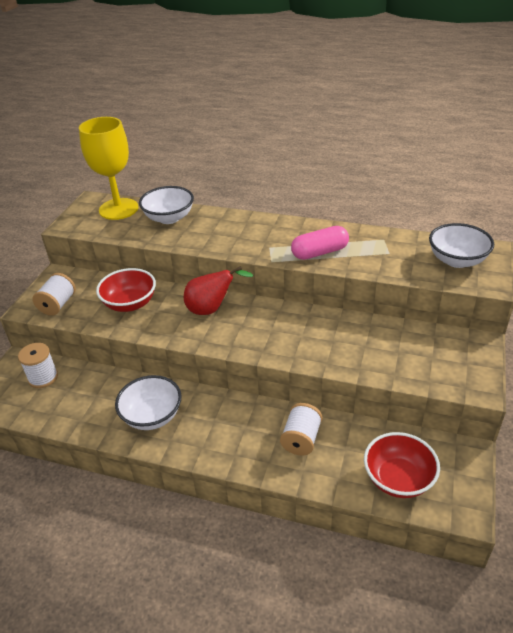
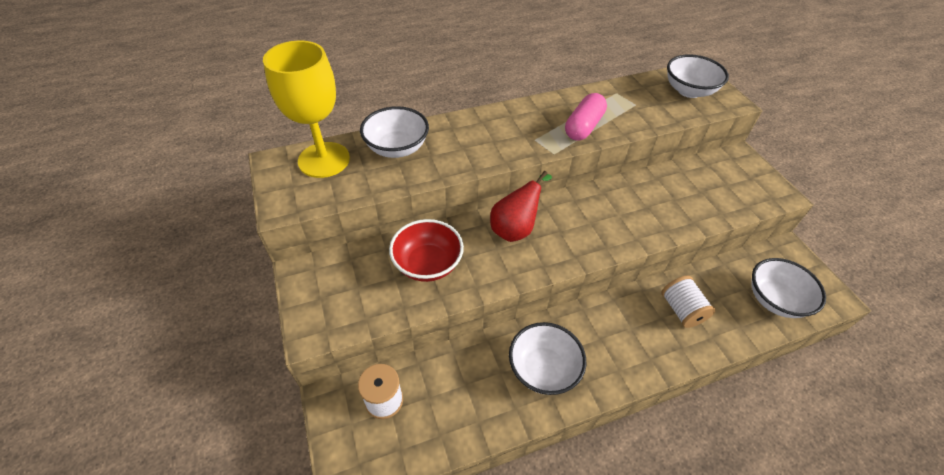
camera: 40 degrees left, 10 degrees up
(58, 305) = (345, 308): white spool -> none
(398, 479) = (775, 300): red bowl -> white bowl

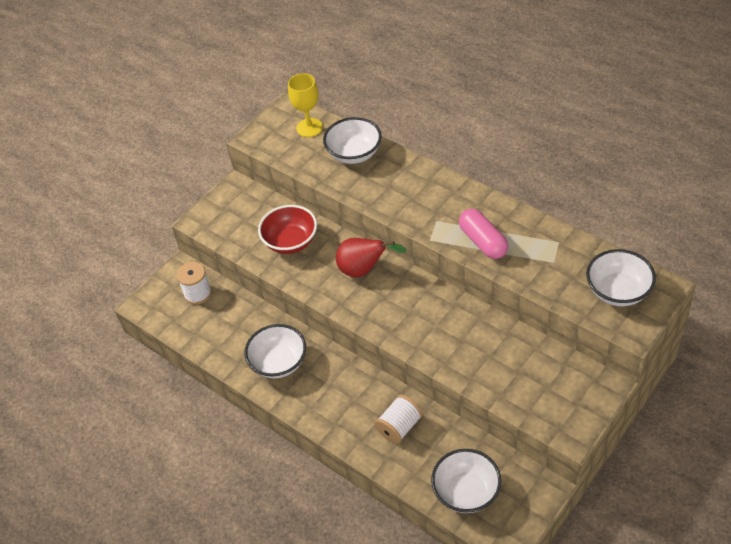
camera: 65 degrees right, 0 degrees up
(324, 160) = (309, 127): yellow goblet -> yellow goblet, size x0.63
(583, 126) = (483, 242): pink capsule -> pink capsule turned 60 degrees clockwise

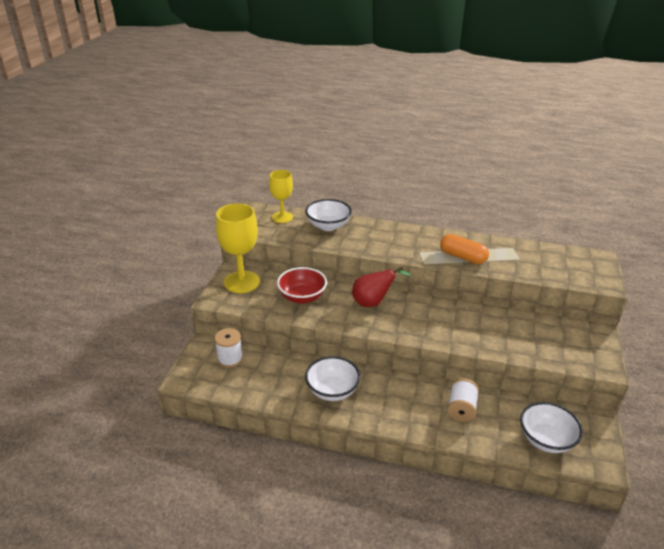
camera: 30 degrees left, 15 degrees down
(238, 203) = (241, 282): none -> yellow goblet
(483, 242) = (462, 257): pink capsule -> orange capsule
(618, 291) = (575, 265): white bowl -> none

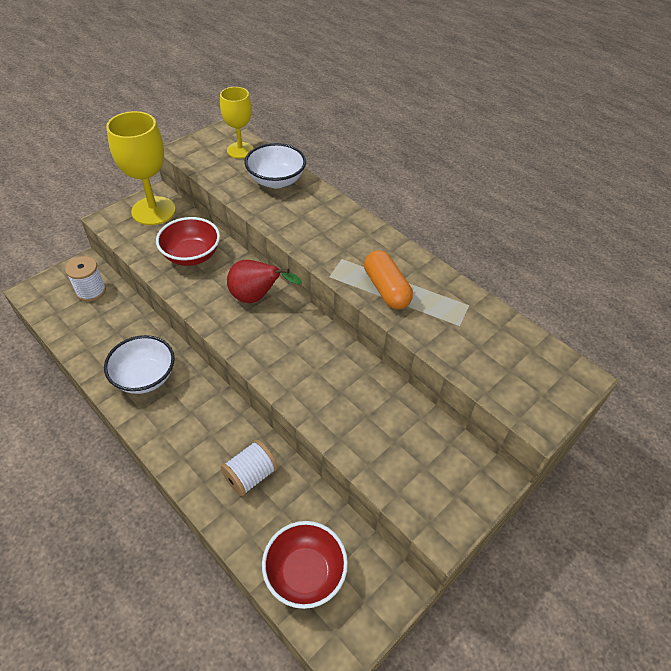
camera: 30 degrees right, 15 degrees up
(546, 440) = (305, 573): white bowl -> red bowl

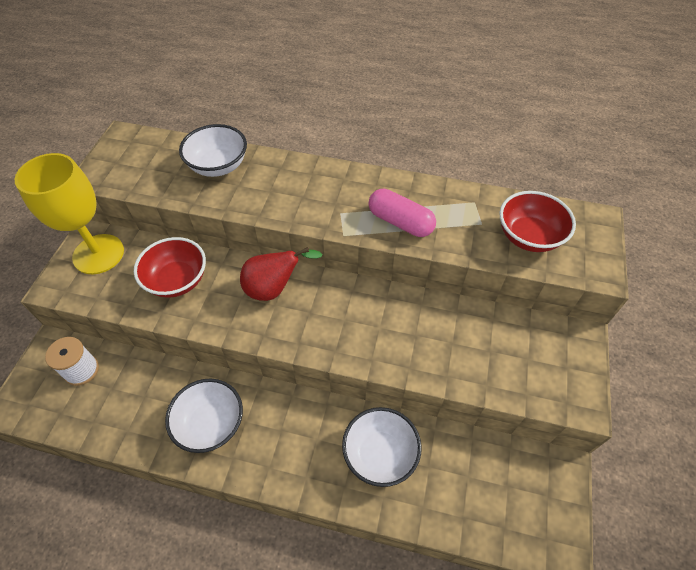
camera: 30 degrees left, 5 degrees up
(240, 150) = (156, 150): yellow goblet -> none
(250, 476) = (380, 454): white spool -> white bowl
(305, 573) = (488, 507): red bowl -> red bowl (529, 236)
(386, 289) = (400, 222): orange capsule -> pink capsule

